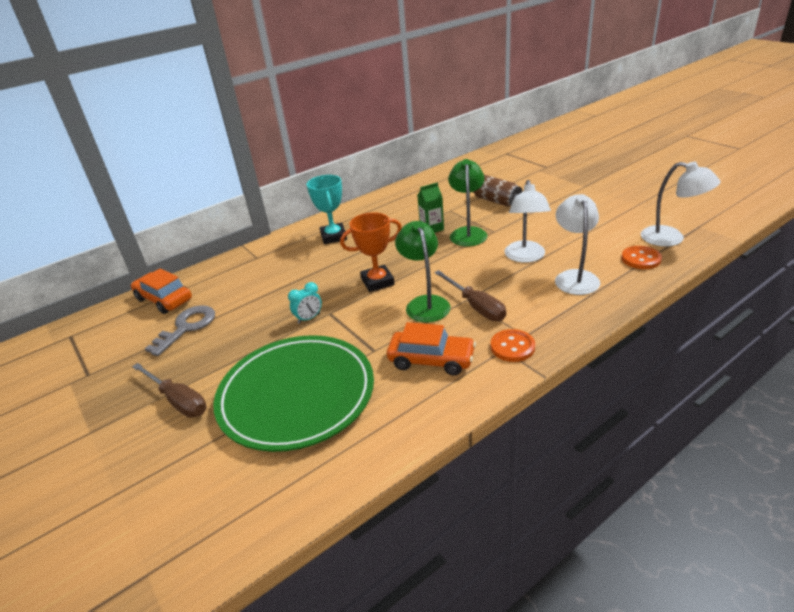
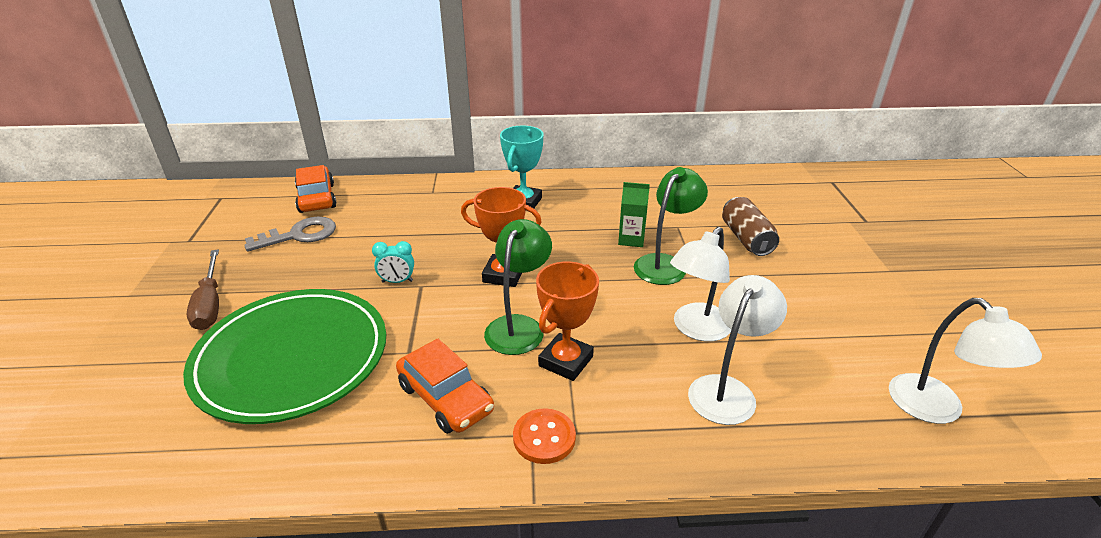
camera: 30 degrees right, 0 degrees up
(476, 306) = (566, 361): brown screwdriver -> orange trophy
(641, 259) = (851, 415): orange button -> none

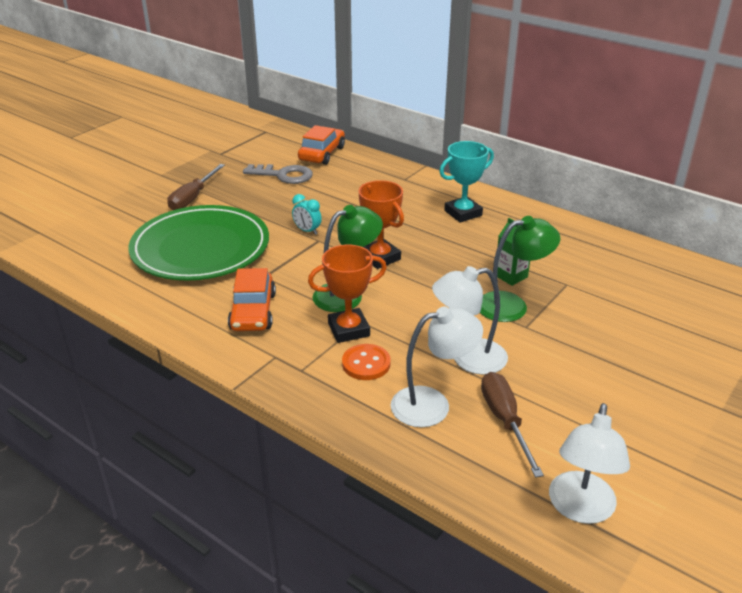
camera: 40 degrees right, 0 degrees up
(544, 437) = (279, 362): orange button -> orange button (366, 364)
(746, 239) = (616, 320): brown can -> none
(793, 368) = (505, 420): none -> brown screwdriver

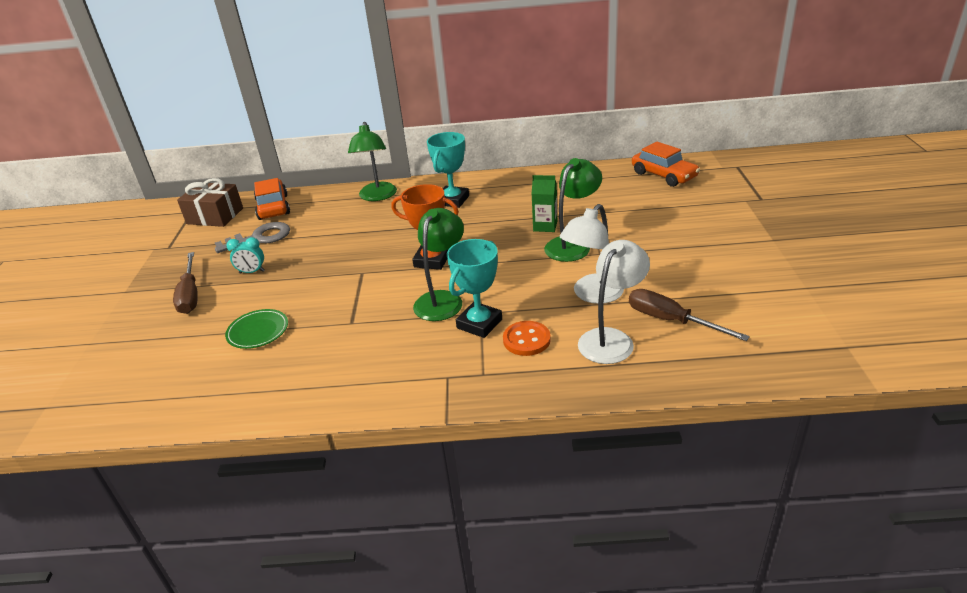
camera: 35 degrees left, 0 degrees up
(200, 248) = (258, 331): green plate -> green plate, size x0.40
(253, 311) = (380, 354): orange car -> orange car (664, 175)
(276, 142) = (215, 216): none -> brown gift
(307, 231) = (342, 270): turquoise clock -> turquoise clock (252, 272)
(348, 329) = (479, 324): orange trophy -> turquoise trophy
(407, 181) = (377, 196): none -> green lamp
(580, 509) = (786, 346): white lamp -> none

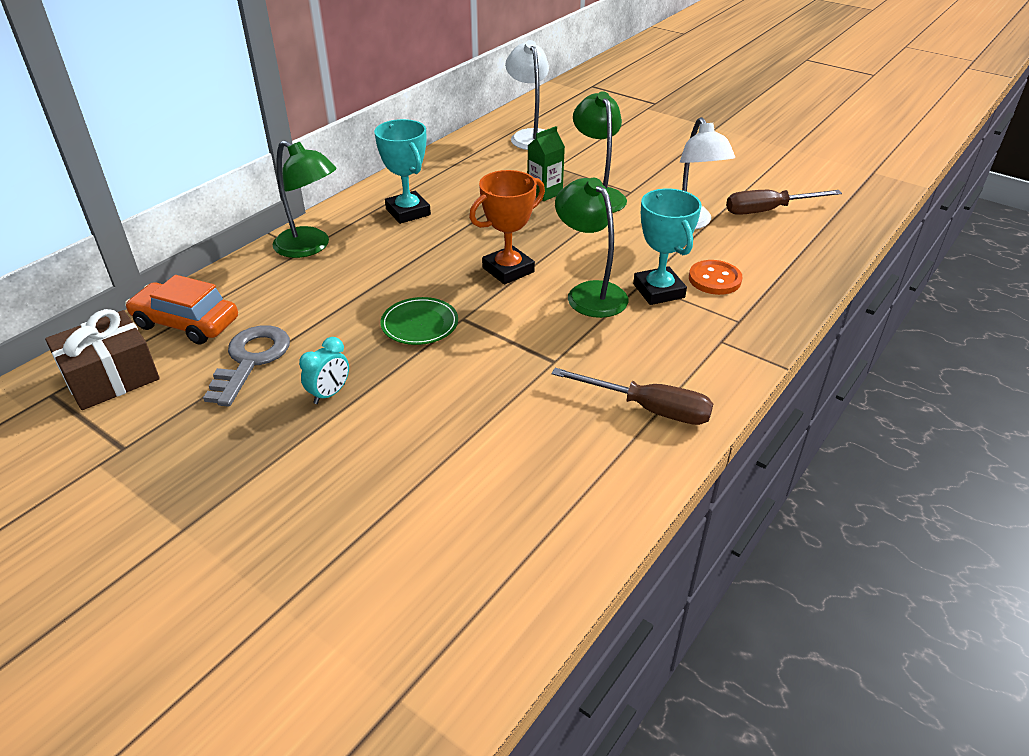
camera: 55 degrees left, 5 degrees up
(190, 295) = (302, 464): brown screwdriver -> brown screwdriver (649, 409)
(258, 331) = (478, 432): green plate -> green plate (419, 324)
(611, 339) = (761, 243): white lamp -> white lamp (530, 136)
(664, 175) = (553, 113): orange car -> none

